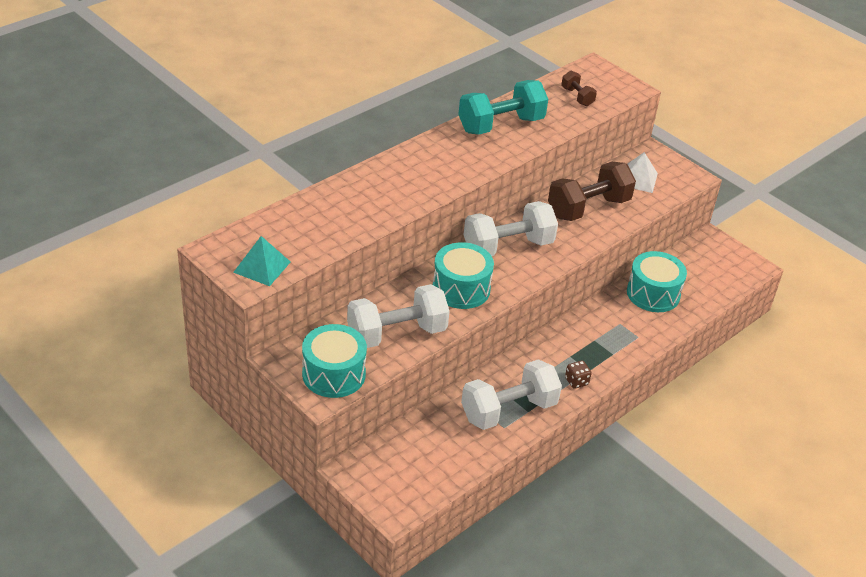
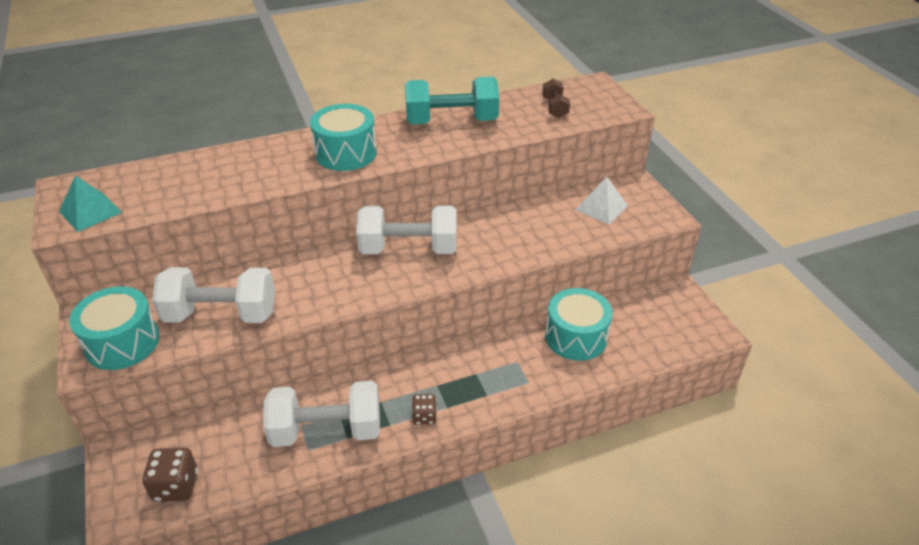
camera: 25 degrees right, 0 degrees up
(422, 479) = (176, 486): none -> brown dice
(461, 289) = (326, 282): turquoise drum -> turquoise drum (346, 153)
(588, 208) = (525, 226): brown dumbbell -> none

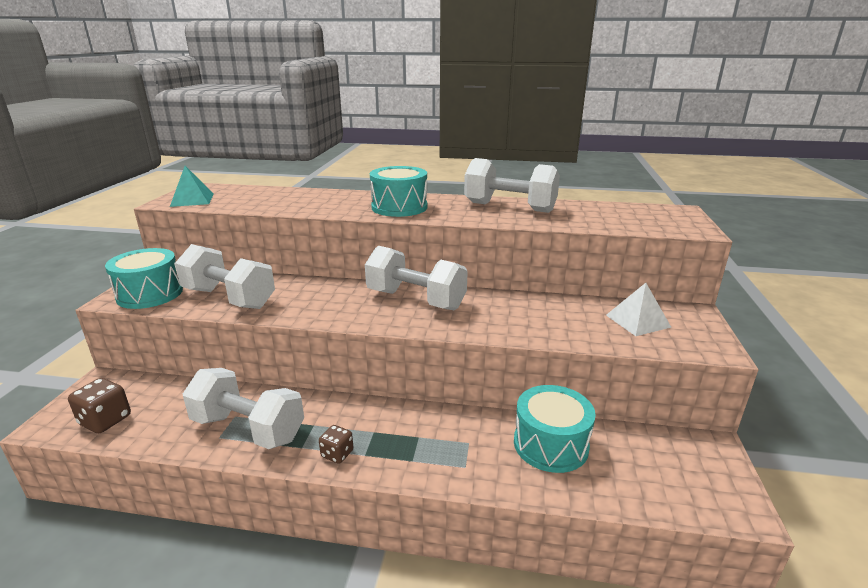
camera: 30 degrees right, 15 degrees down
(451, 121) = (509, 207): turquoise dumbbell -> white dumbbell
(554, 108) = (620, 217): brown dumbbell -> none

